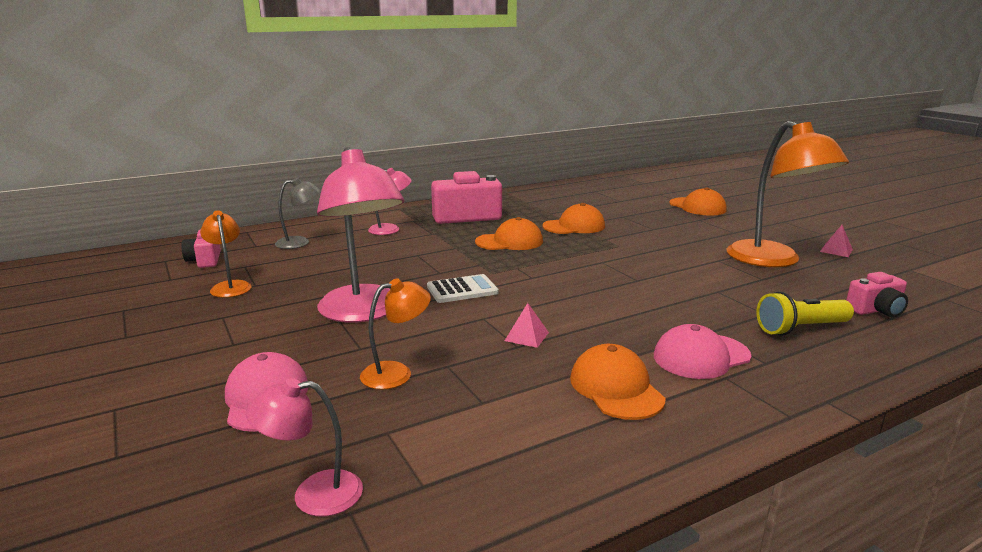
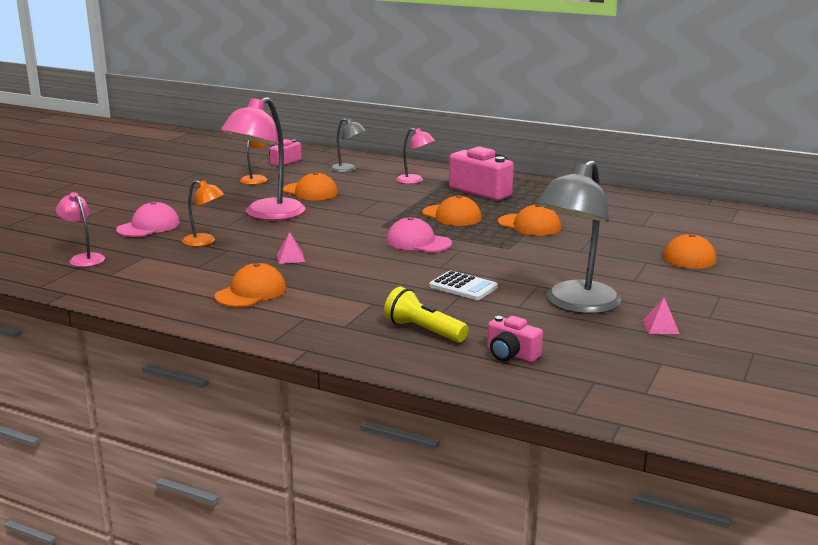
camera: 55 degrees right, 0 degrees up
(332, 274) = (310, 192): none -> orange cap
(462, 290) = (337, 226): white calculator -> white calculator (463, 287)
(701, 356) = (327, 307): pink cap -> pink cap (418, 242)
(773, 260) = (575, 305): orange lamp -> grey lamp

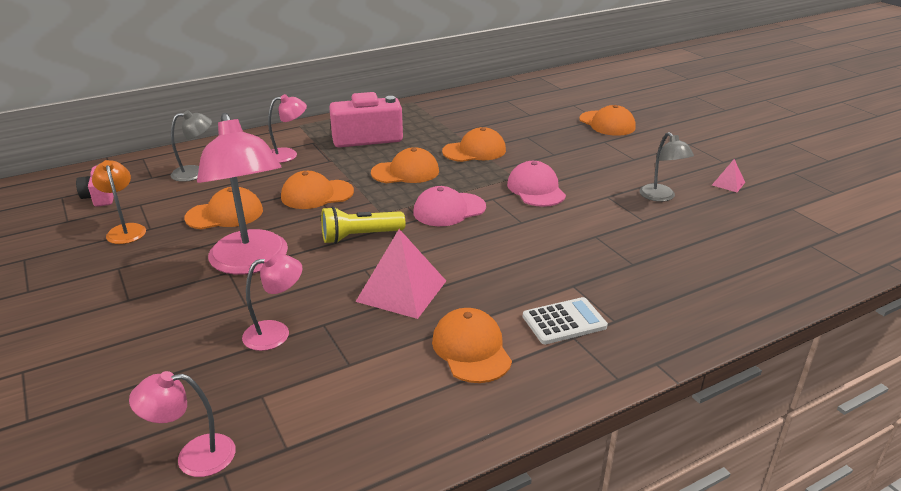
camera: 55 degrees left, 10 degrees up
(148, 226) = (157, 360): pink cap -> pink cap (536, 189)
(204, 242) = (276, 332): orange lamp -> pink lamp
(290, 258) = (401, 291): pink pyramid -> pink pyramid, size x2.09
(374, 204) = (317, 194): none -> orange cap
(424, 331) = (660, 282): yellow flashlight -> yellow flashlight (360, 237)
(463, 287) = (578, 228): white calculator -> white calculator (564, 321)
(511, 354) = (739, 259): pink camera -> none
(575, 305) = (661, 197): grey lamp -> grey lamp, size x0.51

